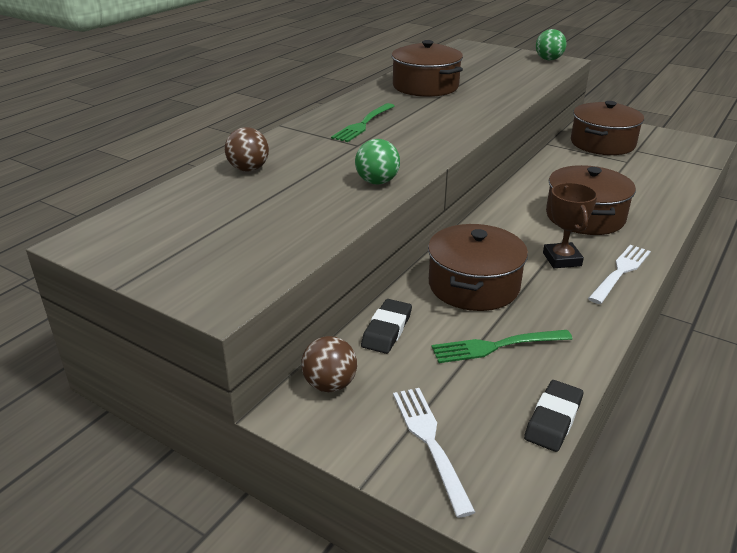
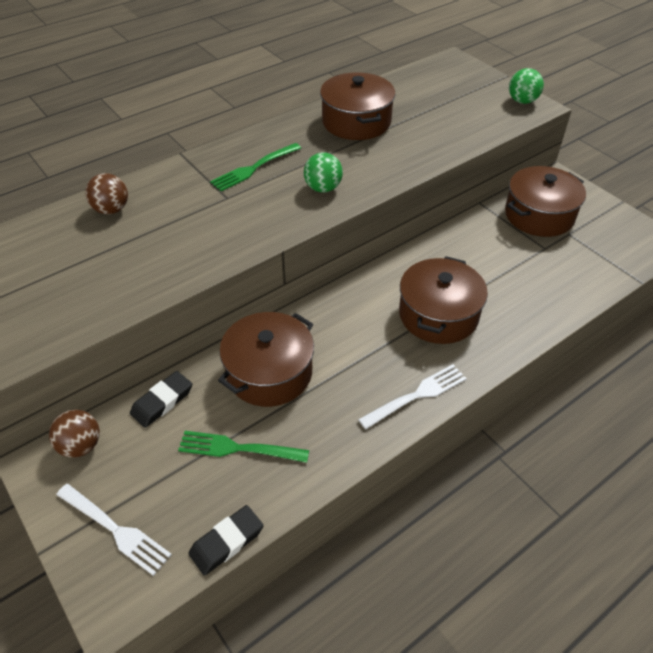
camera: 20 degrees right, 15 degrees up
(377, 182) = (206, 254): green ball -> green ball (323, 188)
(430, 442) = (115, 530): white fork -> white fork turned 120 degrees clockwise
(562, 259) = (373, 364): brown trophy -> none

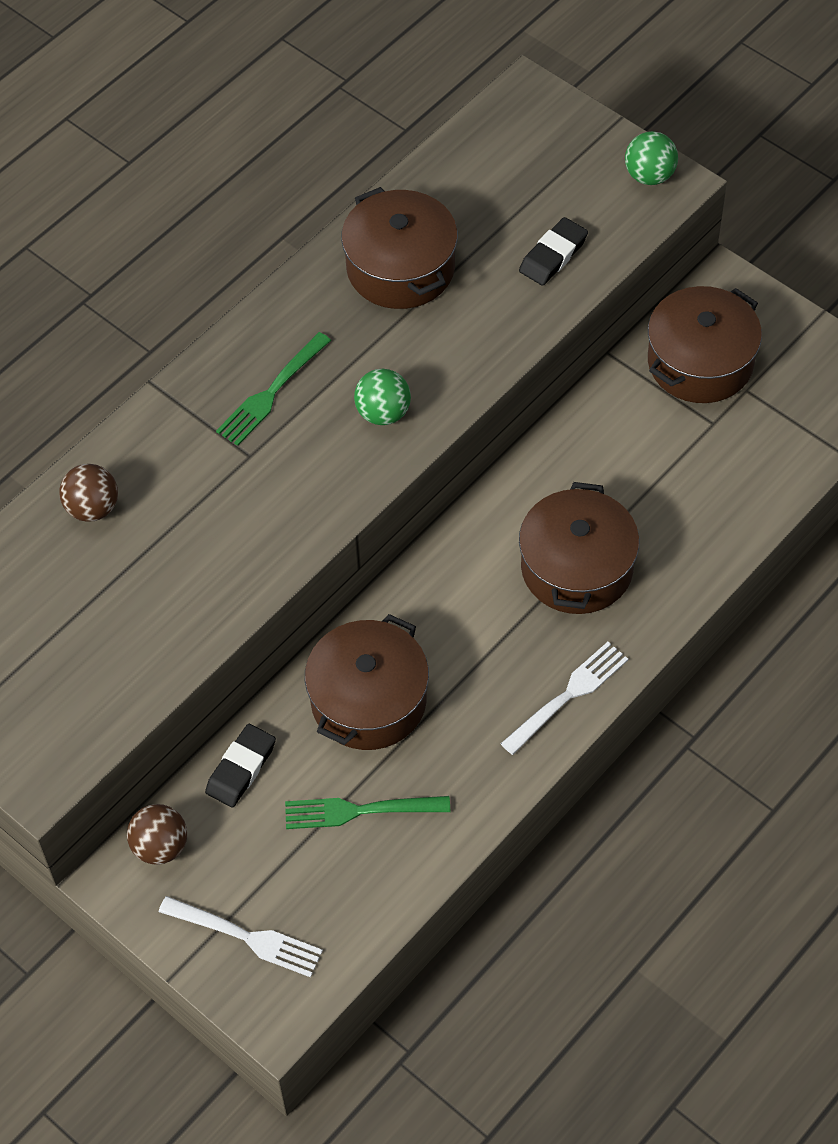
camera: 10 degrees left, 10 degrees up
(226, 542) = (381, 924): black eraser -> black eraser (553, 255)

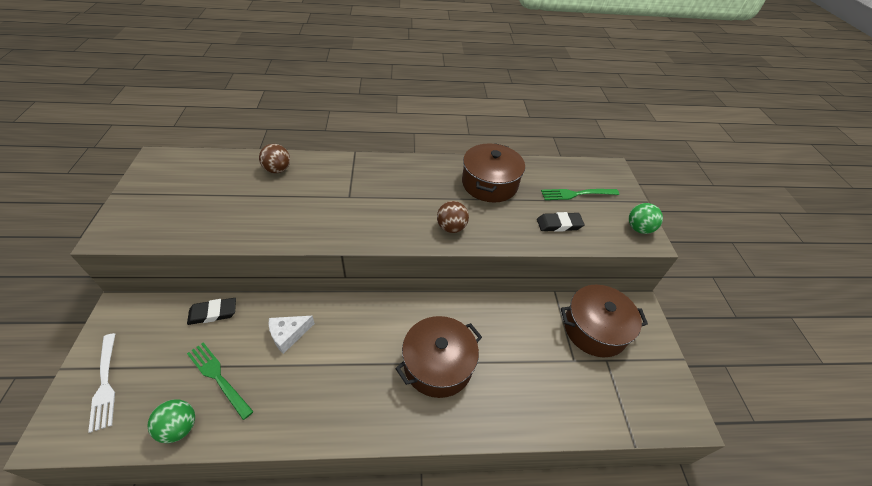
camera: 40 degrees right, 10 degrees down
(160, 846) = (147, 313): brown ball -> brown ball (451, 227)
(271, 392) = (387, 184): green fork -> green fork (576, 194)
(368, 700) = (288, 335): brown pot -> white cheese
(383, 413) = (415, 222): green ball -> green ball (179, 427)
(568, 695) = (361, 420): white fork -> none

